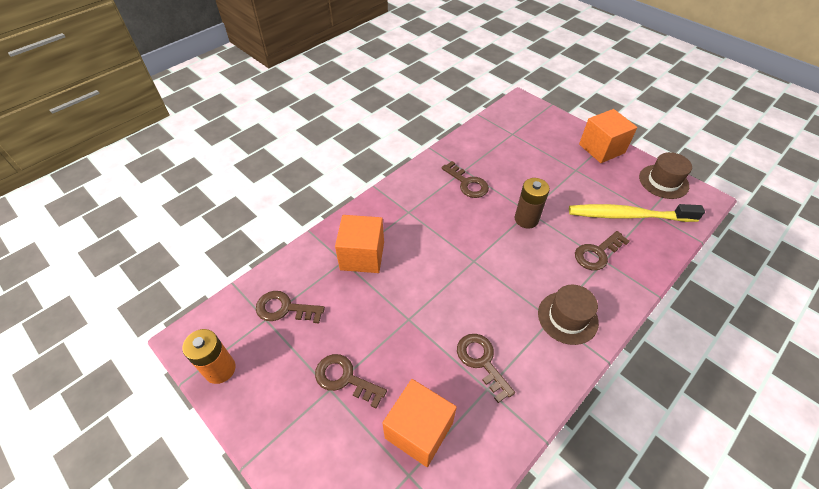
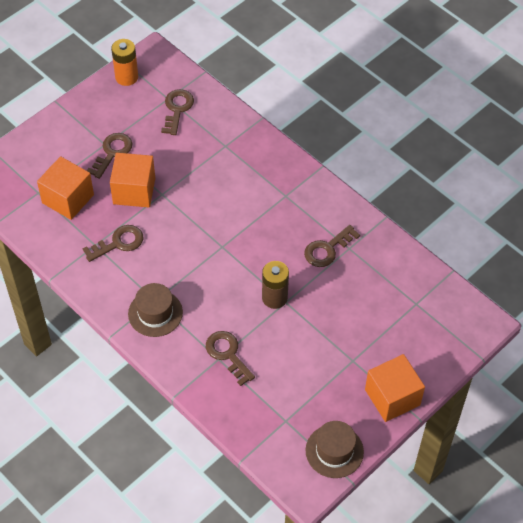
camera: 90 degrees right, 5 degrees up
(362, 256) = (230, 159): orange cube -> orange cube (134, 191)
(628, 216) = (279, 397): yellow toothbrush -> none

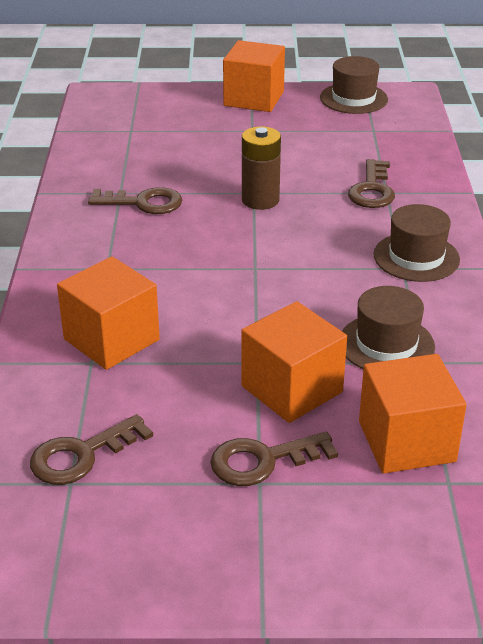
camera: 135 degrees left, 20 degrees down
(118, 243) = (386, 344): brown key -> brown hat
(126, 77) = (84, 571): orange battery -> none
(231, 161) = (111, 339): none -> orange cube

